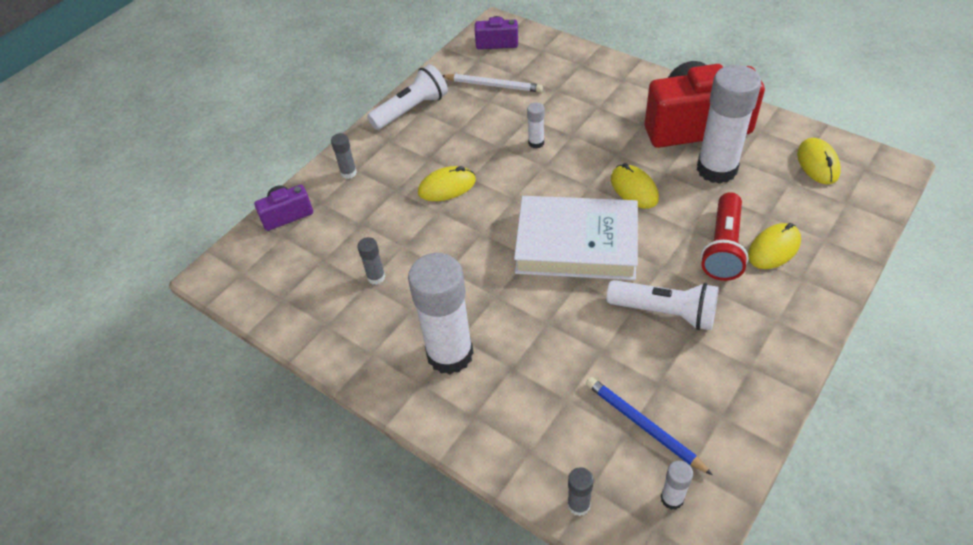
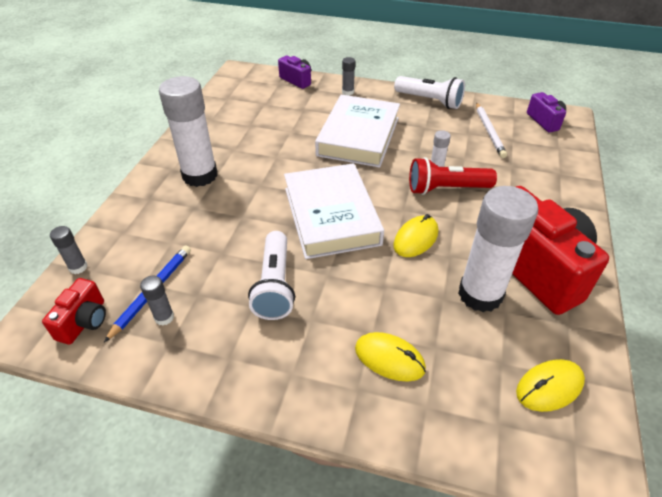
camera: 65 degrees right, 5 degrees down
(376, 277) = (257, 128): grey glue stick -> grey glue stick (164, 317)
(447, 187) = (358, 136): yellow mouse -> white book
(672, 498) = (84, 321): white glue stick -> red camera
(723, 247) = (372, 316): red flashlight -> red flashlight (446, 189)

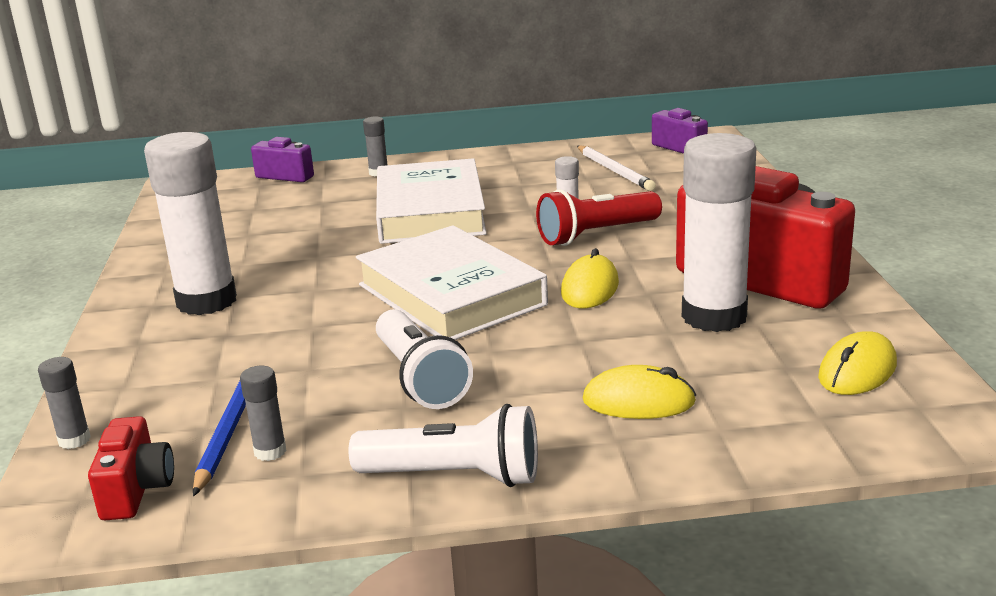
camera: 20 degrees left, 20 degrees down
(429, 101) = (508, 158): white flashlight -> white flashlight (454, 476)

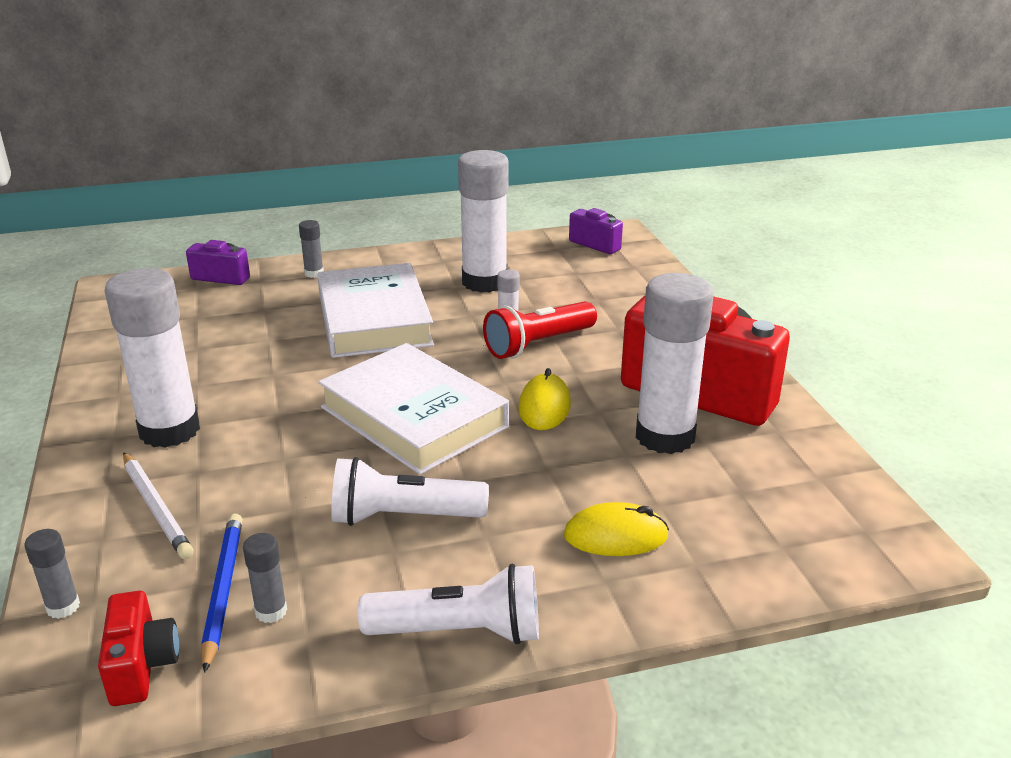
camera: 10 degrees left, 5 degrees up
(420, 378) = (403, 517): white flashlight -> white flashlight turned 120 degrees clockwise
(552, 180) = (484, 282): none -> white glue stick
(614, 171) = (540, 271): white pencil -> white pencil (156, 508)
(857, 371) = (804, 494): yellow mouse -> none

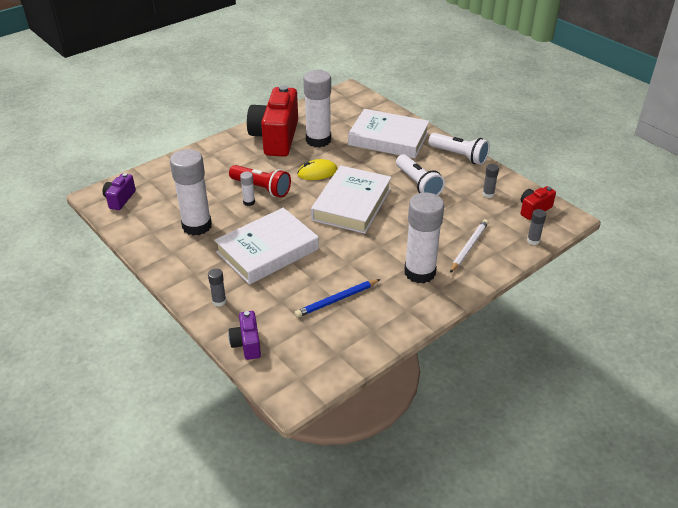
camera: 115 degrees left, 10 degrees up
(223, 590) = (490, 208): blue pencil -> blue pencil (337, 300)
(460, 631) = (459, 156): white flashlight -> white flashlight turned 150 degrees clockwise
(615, 536) = (388, 139): yellow mouse -> white book

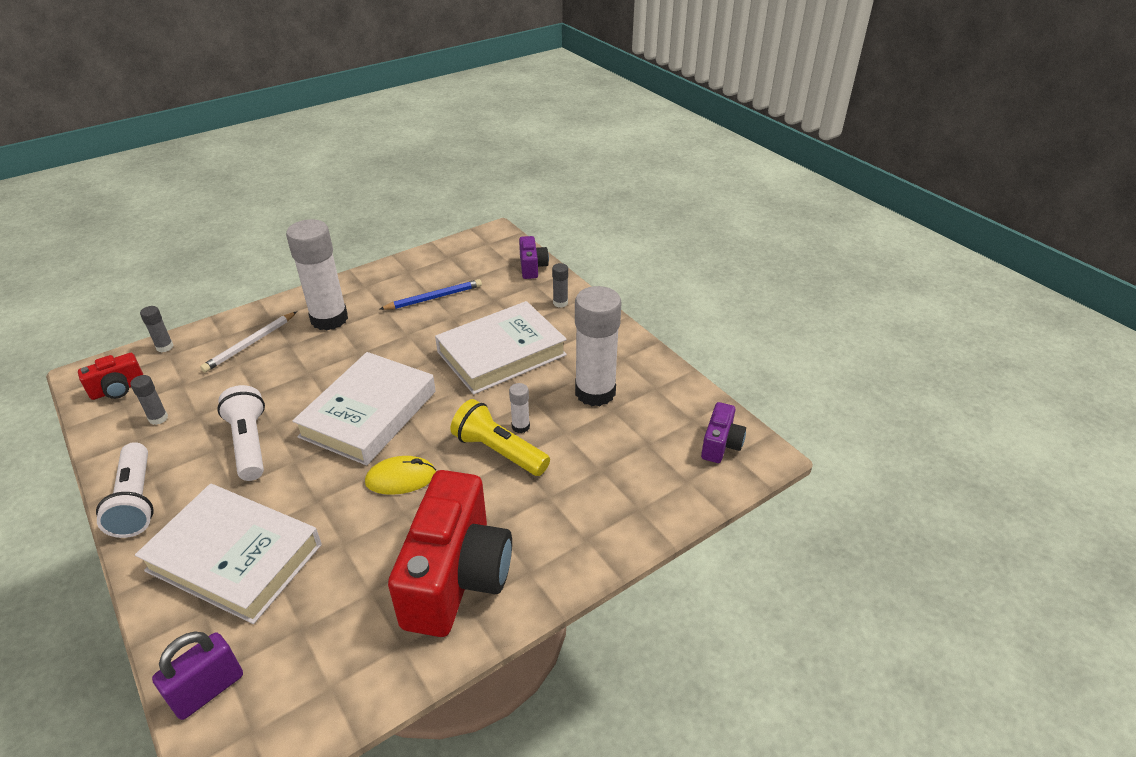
camera: 175 degrees left, 0 degrees up
(261, 188) = (499, 451): red flashlight -> yellow flashlight
(318, 140) = (374, 563): white glue stick -> none
(369, 104) = (208, 690): none -> purple padlock
(459, 156) = (136, 501): white flashlight -> white flashlight turned 150 degrees counterclockwise

